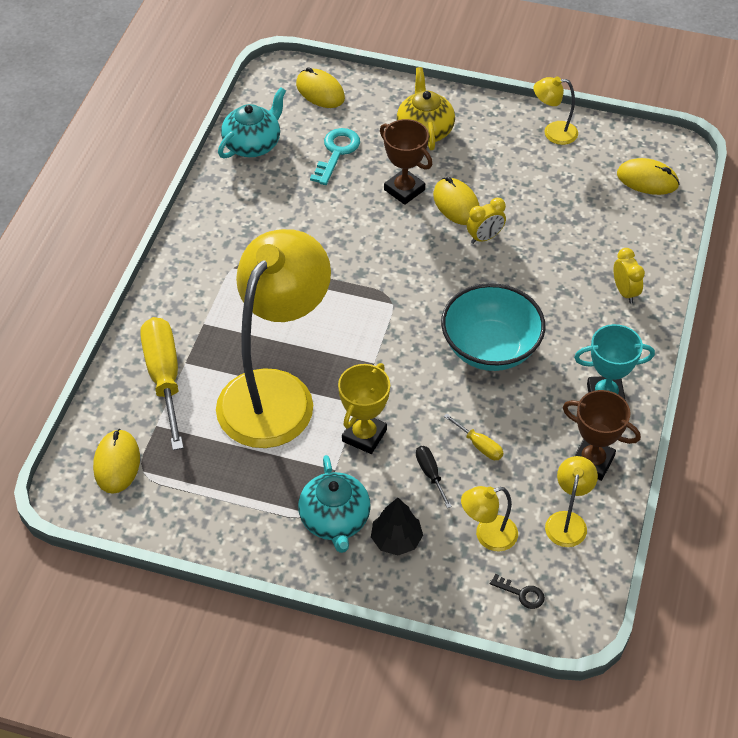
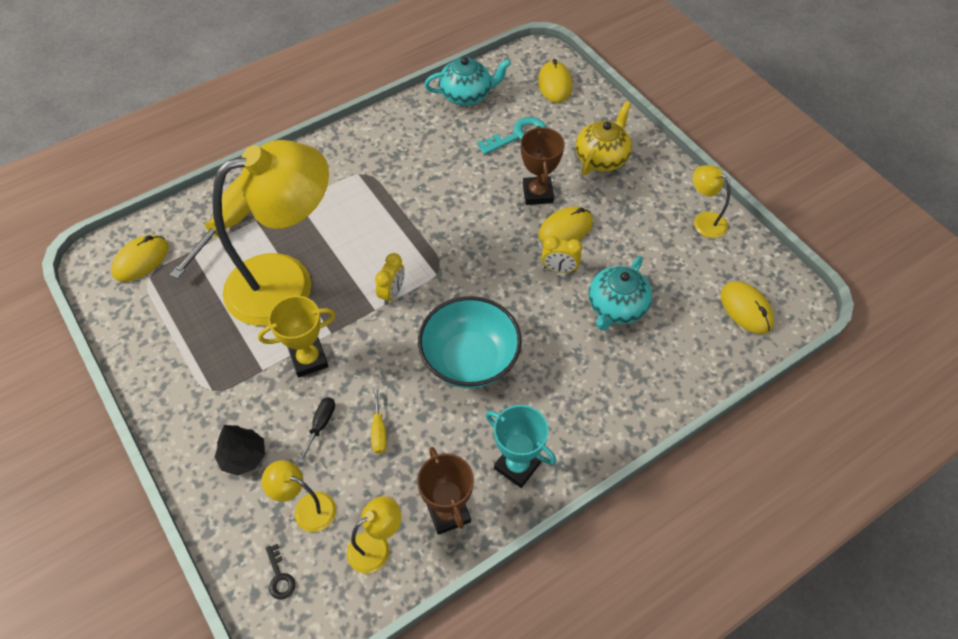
camera: 40 degrees right, 5 degrees up
(335, 520) = (221, 408): turquoise teapot -> turquoise teapot (616, 307)
(456, 204) = (565, 229): yellow mouse -> yellow mouse turned 45 degrees clockwise
(625, 292) = (626, 390): yellow clock -> yellow clock (392, 293)

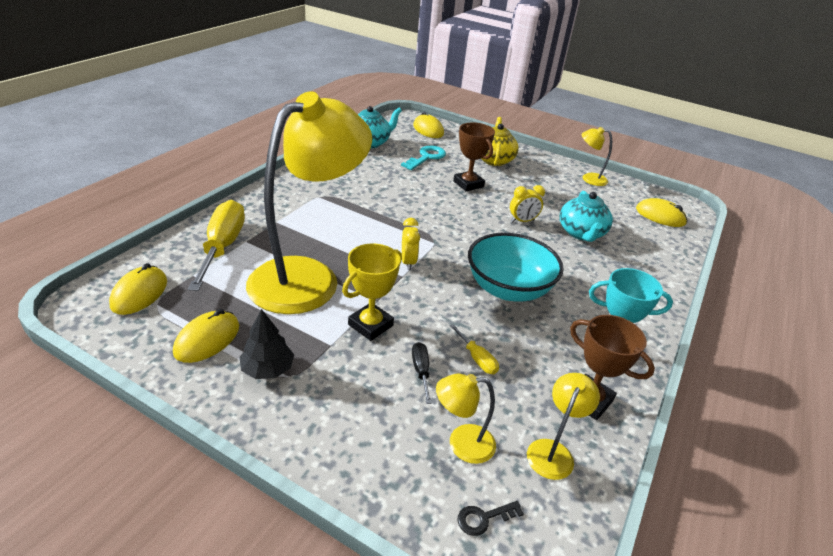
camera: 30 degrees left, 20 degrees down
(243, 456) = (363, 422): black tree -> black tree (268, 369)
(279, 577) = (484, 518): black key -> black key turned 120 degrees clockwise
(565, 229) = (505, 199): yellow mouse -> yellow mouse (207, 339)

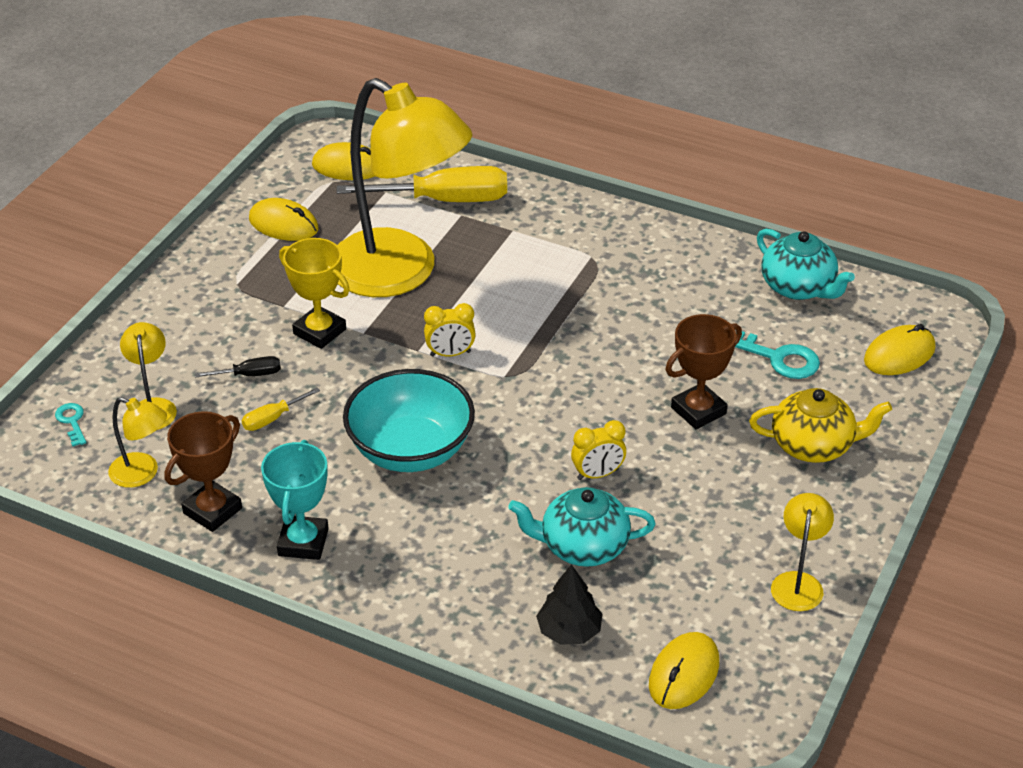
camera: 90 degrees right, 5 degrees up
(268, 369) = (245, 269): black tree -> black tree (569, 631)
(484, 518) = (72, 421): black key -> turquoise key
(522, 221) = (597, 474): yellow clock -> yellow clock turned 90 degrees counterclockwise

